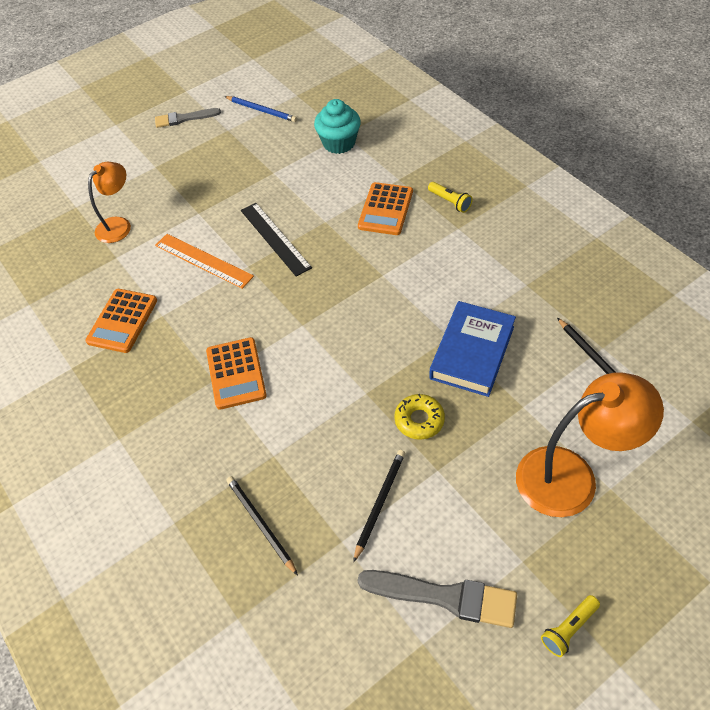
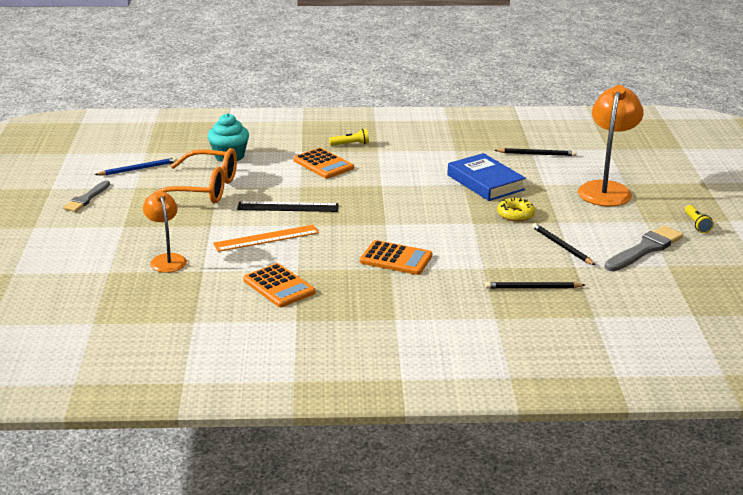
camera: 60 degrees left, 25 degrees down
(261, 168) = (204, 189): none -> orange glasses

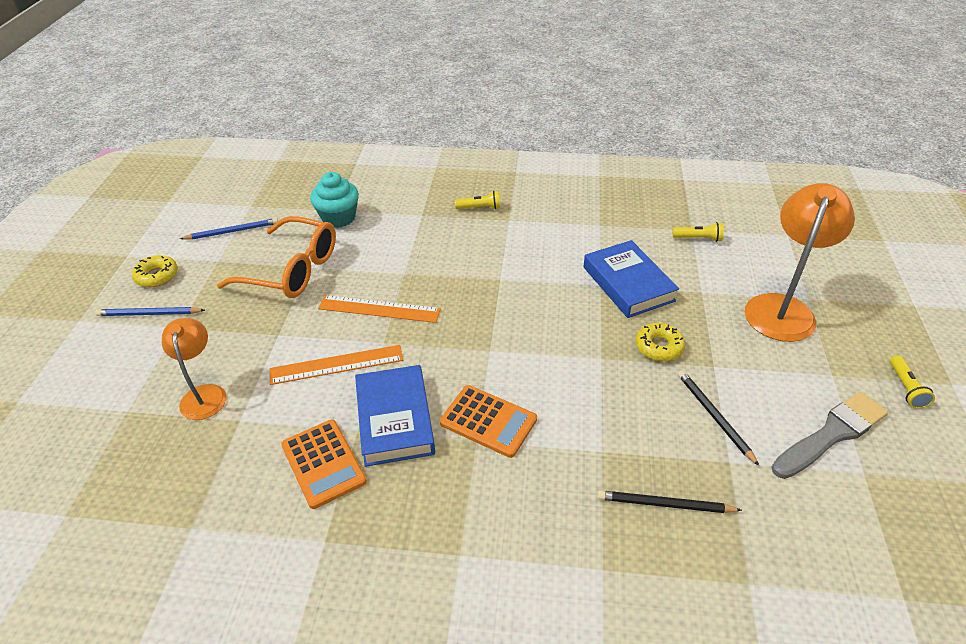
camera: 10 degrees right, 15 degrees up
(86, 198) = (157, 276): grey brush -> yellow donut
(93, 220) = (149, 314): none -> blue pencil
(288, 207) = (379, 309): black ruler -> orange ruler
(323, 164) = (440, 238): orange calculator -> none
(324, 262) = (395, 419): none -> blue book
(537, 154) = (698, 238): black pencil -> yellow flashlight

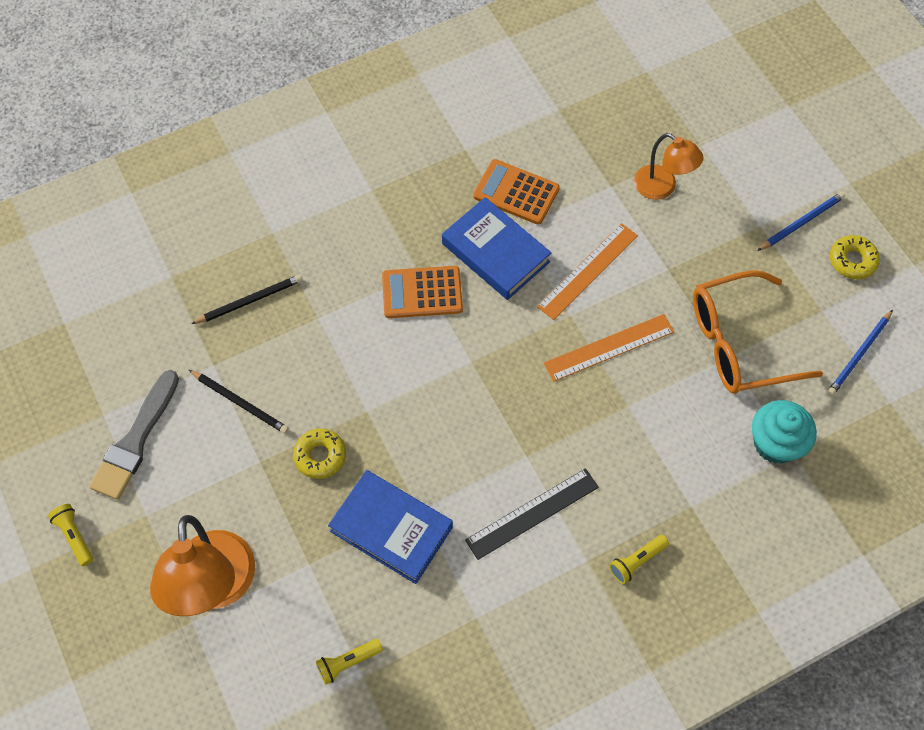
camera: 145 degrees right, 20 degrees up
(523, 251) = (532, 513): none -> black ruler

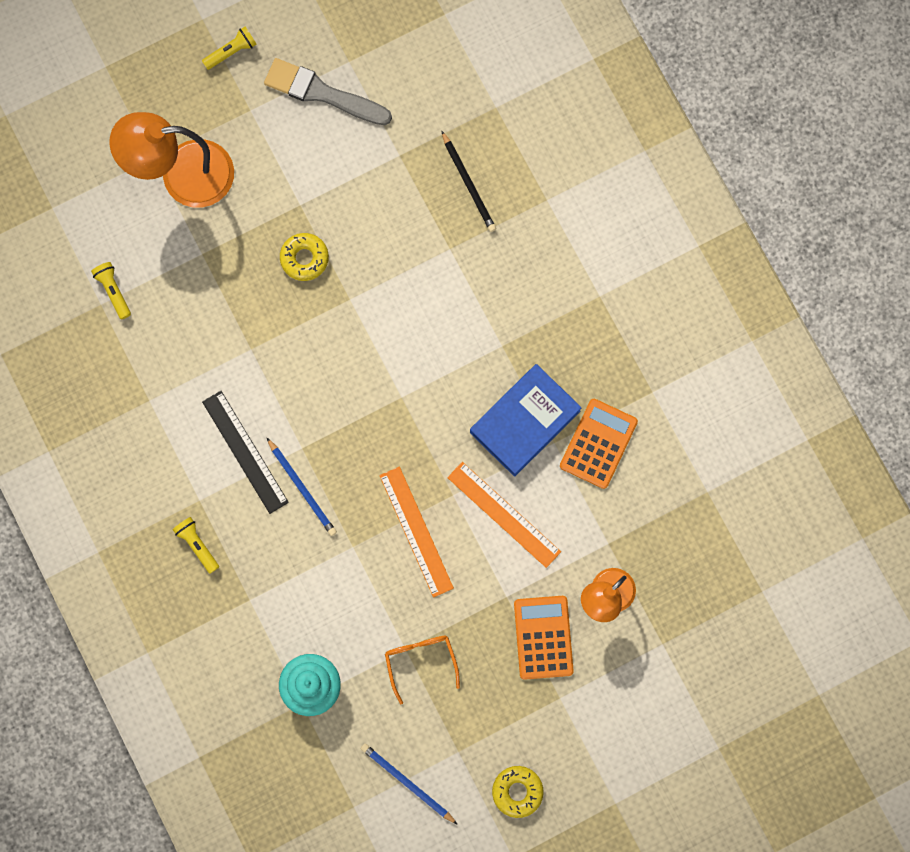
camera: 90 degrees right, 15 degrees up
(240, 403) = (359, 183): black pencil -> none
(391, 529) = (232, 325): blue book -> none
(422, 293) = (478, 349): orange calculator -> orange calculator (543, 637)
(738, 343) = (420, 661): orange glasses -> orange glasses, size x0.54
(801, 222) = (564, 743): blue pencil -> blue pencil (302, 488)

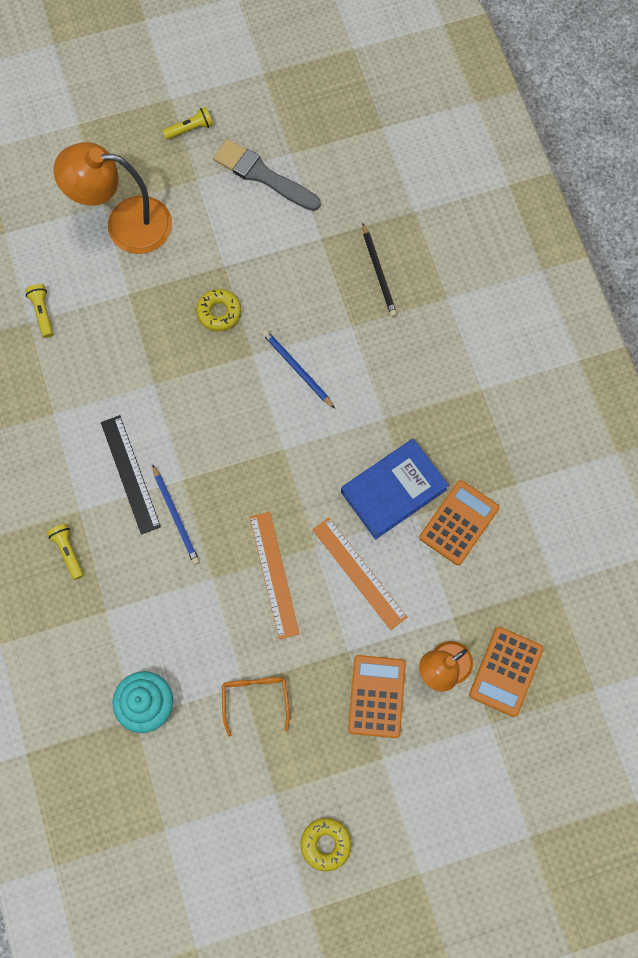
camera: 10 degrees right, 5 degrees down
(407, 783) = (220, 815): blue pencil -> blue pencil (297, 369)
(670, 589) = (506, 671): none -> orange calculator

